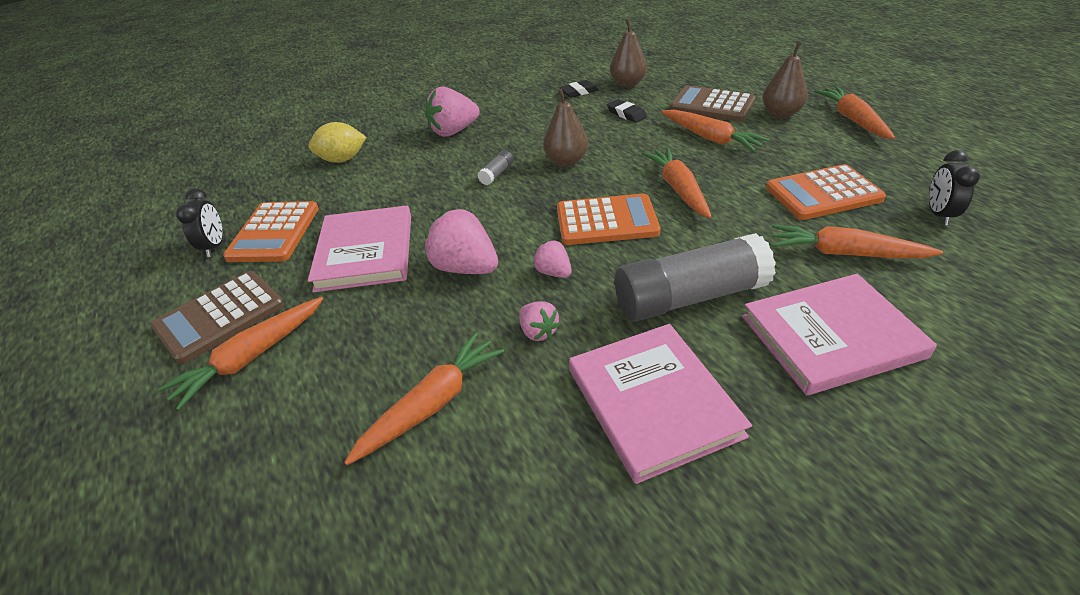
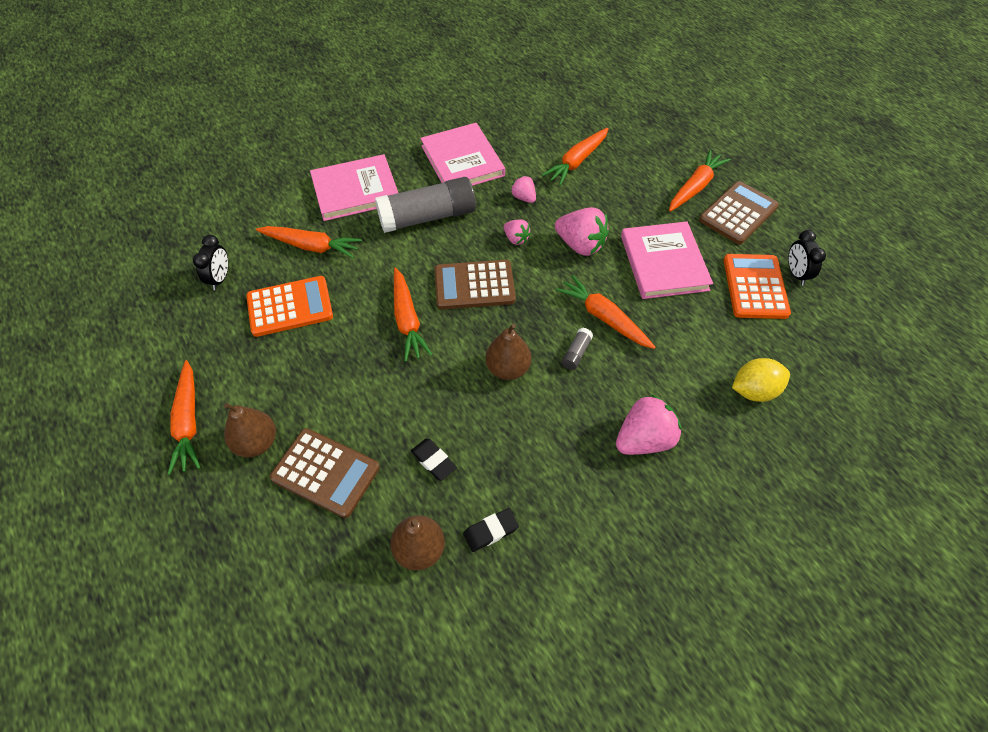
camera: 175 degrees right, 15 degrees up
(606, 221) = (474, 285): orange calculator -> brown calculator
(710, 138) = (352, 399): orange carrot -> orange carrot (604, 317)

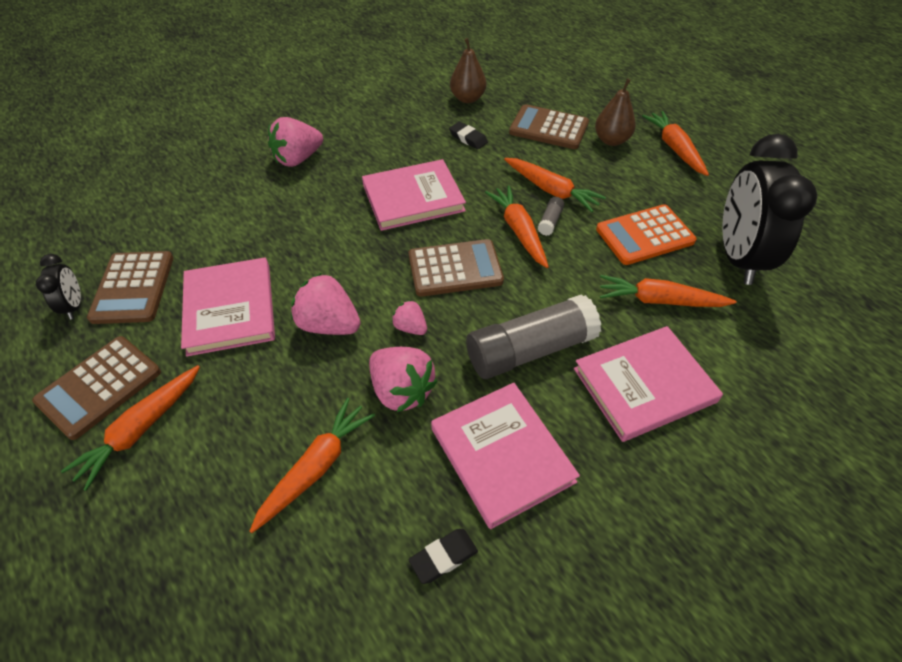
camera: 175 degrees right, 5 degrees down
(220, 279) = (738, 258): black clock -> black clock, size x2.24
(491, 531) = (420, 108): black eraser -> black eraser (443, 557)
(508, 368) = (413, 198): brown pear -> pink book
(524, 198) = (401, 391): pink strawberry -> pink strawberry, size x1.83
(576, 353) = (347, 214): grey glue stick -> grey glue stick (550, 221)
(604, 317) = (314, 246): orange carrot -> orange carrot (551, 190)
(754, 391) = (187, 195): yellow lemon -> none
(755, 287) = (133, 288): orange calculator -> brown calculator

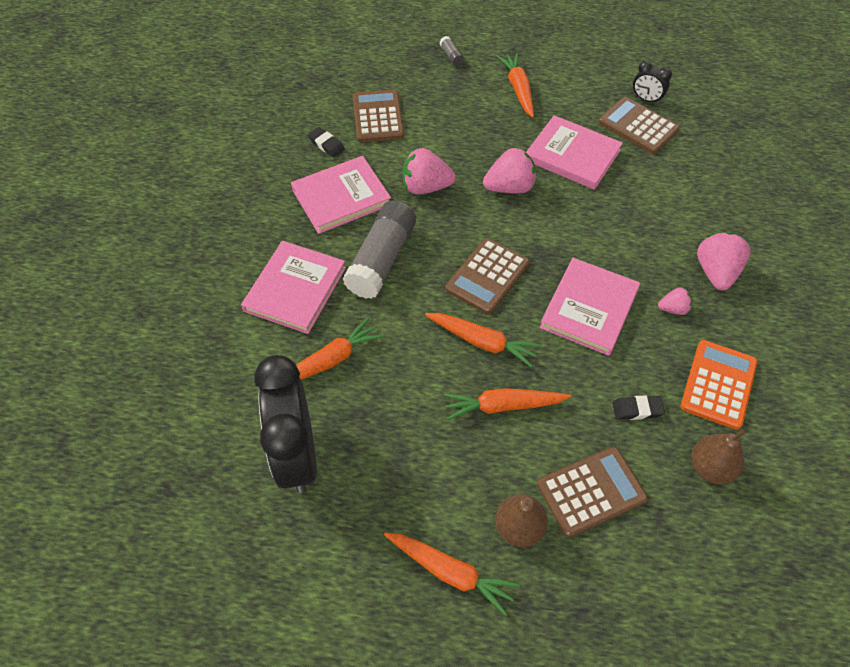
camera: 135 degrees right, 5 degrees up
(99, 387) = (566, 87): brown calculator -> brown calculator (378, 117)
(316, 467) = (422, 132): orange carrot -> none
(410, 327) = (464, 220): pink strawberry -> pink strawberry (673, 309)
(443, 557) = (326, 144): black eraser -> black eraser turned 60 degrees counterclockwise
(502, 455) = (341, 197): pink book -> pink book turned 45 degrees counterclockwise
(550, 221) = (470, 371): grey glue stick -> grey glue stick (451, 56)
(644, 235) = (387, 418): orange calculator -> orange calculator (718, 384)
(738, 258) = (297, 455): black clock -> black clock turned 150 degrees counterclockwise

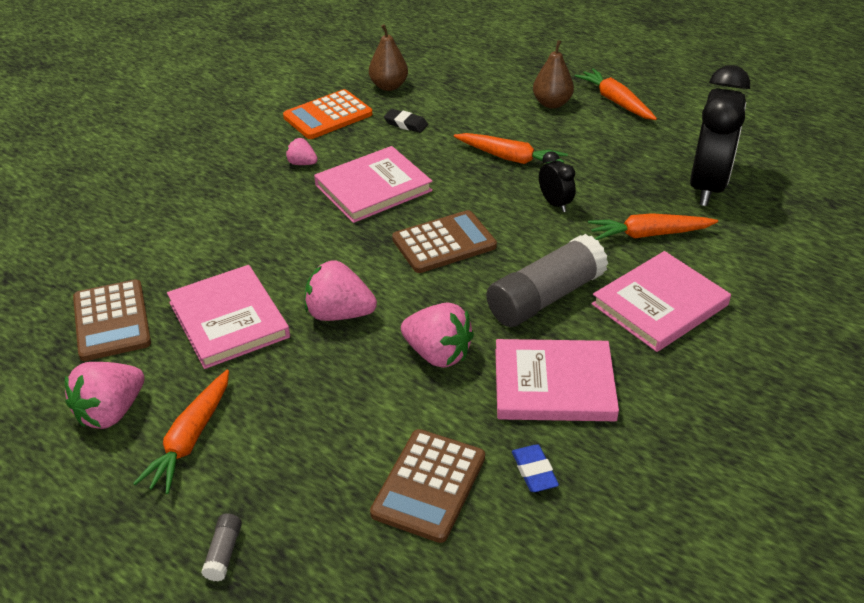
camera: 150 degrees left, 15 degrees down
(326, 144) = (534, 471): black eraser -> blue eraser
(482, 342) = (493, 199): orange carrot -> none
(591, 492) = (484, 102): brown calculator -> none
(646, 99) = (54, 349): black clock -> black clock (555, 203)
(716, 272) = (231, 172): pink strawberry -> pink strawberry (111, 412)

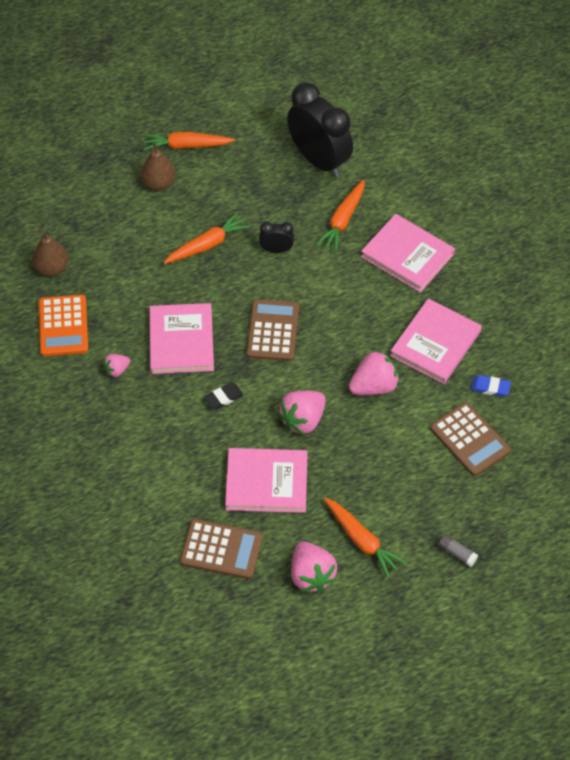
camera: 60 degrees left, 15 degrees up
(406, 124) = (114, 283): black eraser -> black eraser (223, 398)
(545, 297) = (362, 306): grey glue stick -> none
(659, 304) = (407, 255): pink book -> pink book turned 45 degrees counterclockwise

